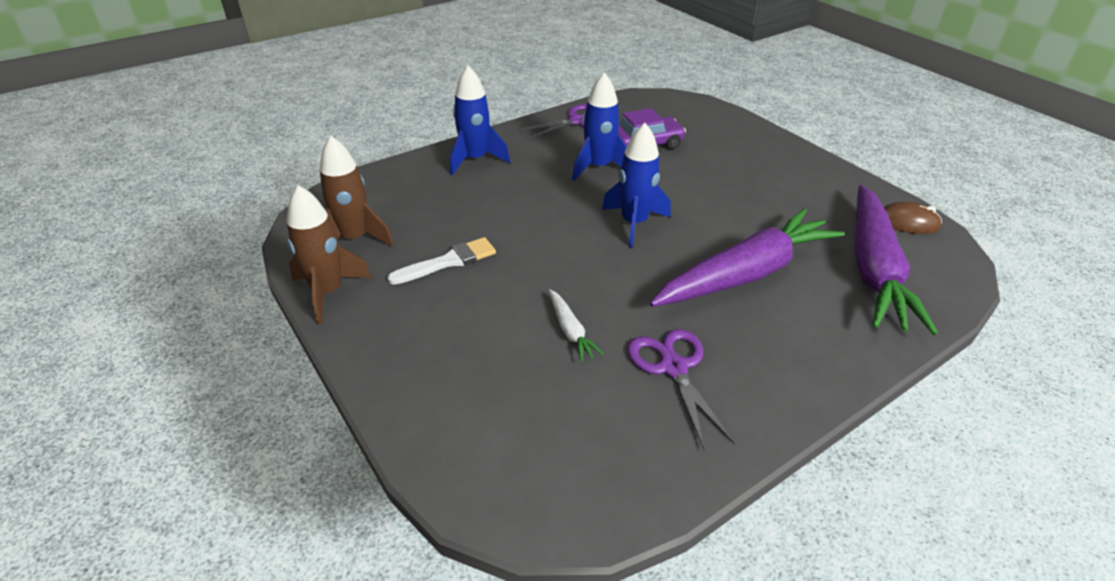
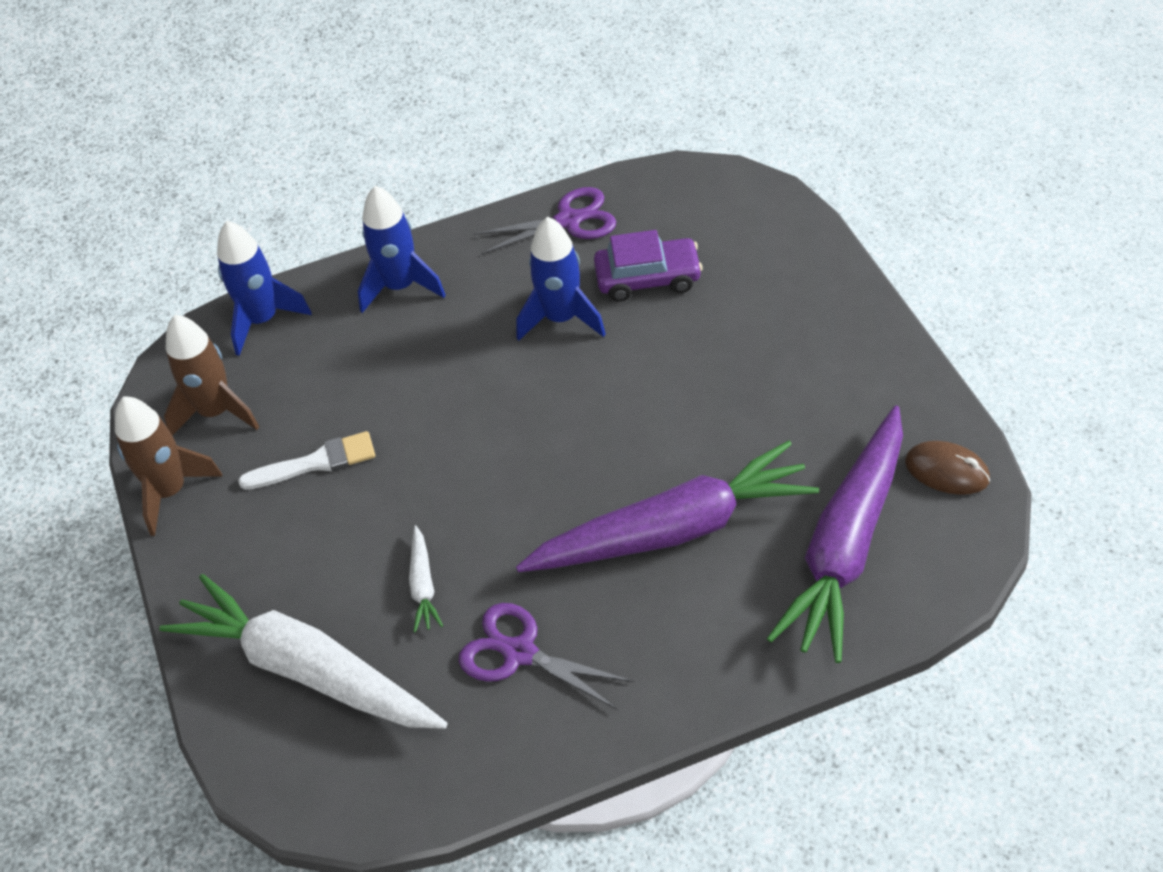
camera: 20 degrees right, 10 degrees up
(494, 405) = (307, 670): none -> white carrot
(634, 223) = (567, 428): blue rocket -> blue rocket (263, 320)
(673, 367) = (519, 653): purple scissors -> purple scissors turned 60 degrees counterclockwise

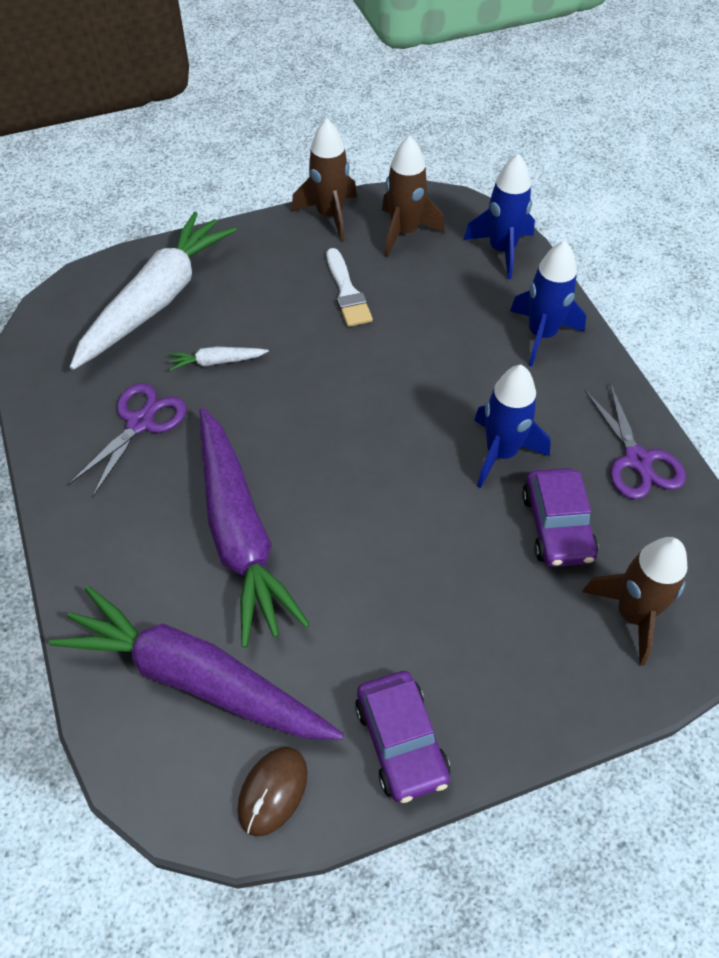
camera: 85 degrees right, 5 degrees up
(737, 231) = (632, 614): none -> brown rocket
(883, 383) = (401, 741): none -> purple car

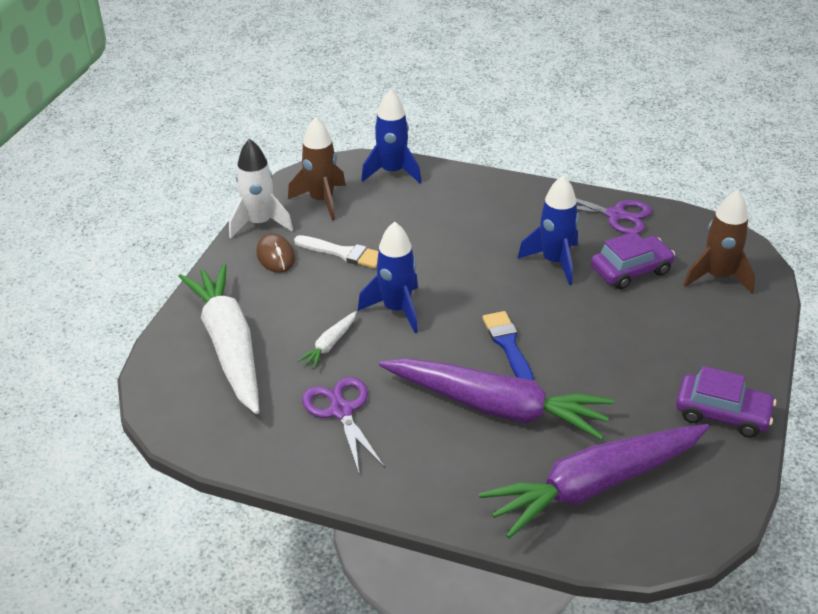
camera: 50 degrees left, 15 degrees down
(273, 791) = (710, 489): brown mouse -> brown mouse (276, 256)
(330, 215) = (260, 223): brown rocket -> white rocket
(336, 490) = (508, 345): none -> blue brush
(541, 335) = (482, 196): blue rocket -> blue rocket (396, 309)
(557, 526) = (631, 270): purple car -> purple car turned 60 degrees counterclockwise

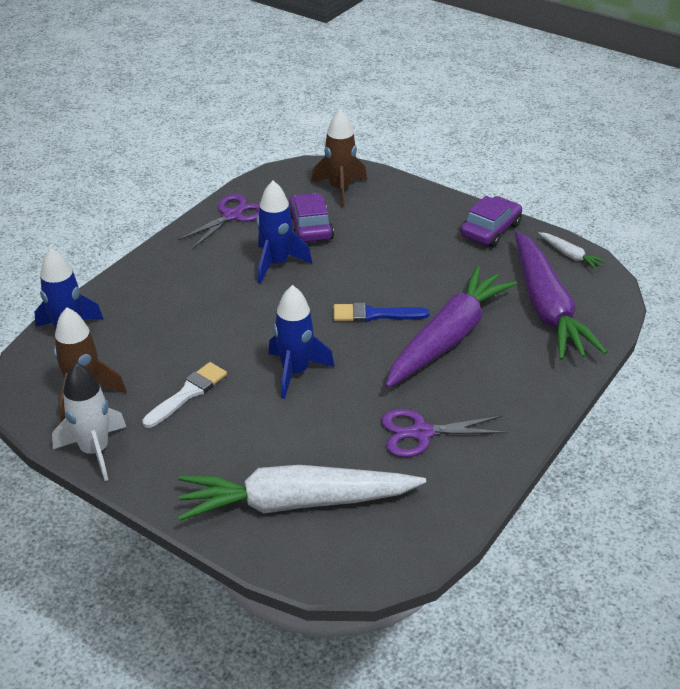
camera: 75 degrees left, 0 degrees up
(276, 256) = (163, 446): brown mouse -> none
(330, 345) = (326, 426): white carrot -> white carrot (570, 255)

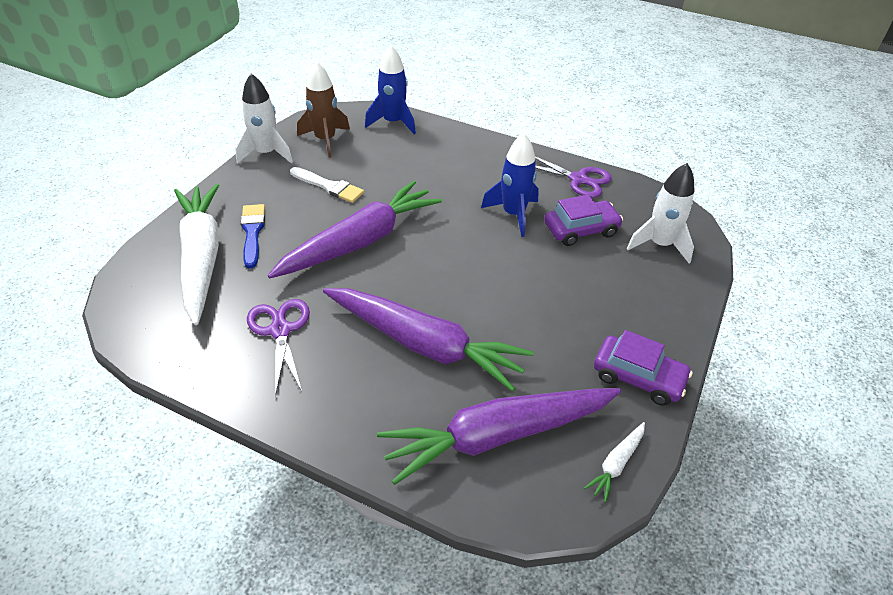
camera: 80 degrees right, 5 degrees up
(295, 372) = (360, 241): blue rocket -> purple carrot
(340, 189) = (659, 244): brown rocket -> white rocket
(374, 315) = (451, 286): blue brush -> blue brush (252, 232)

